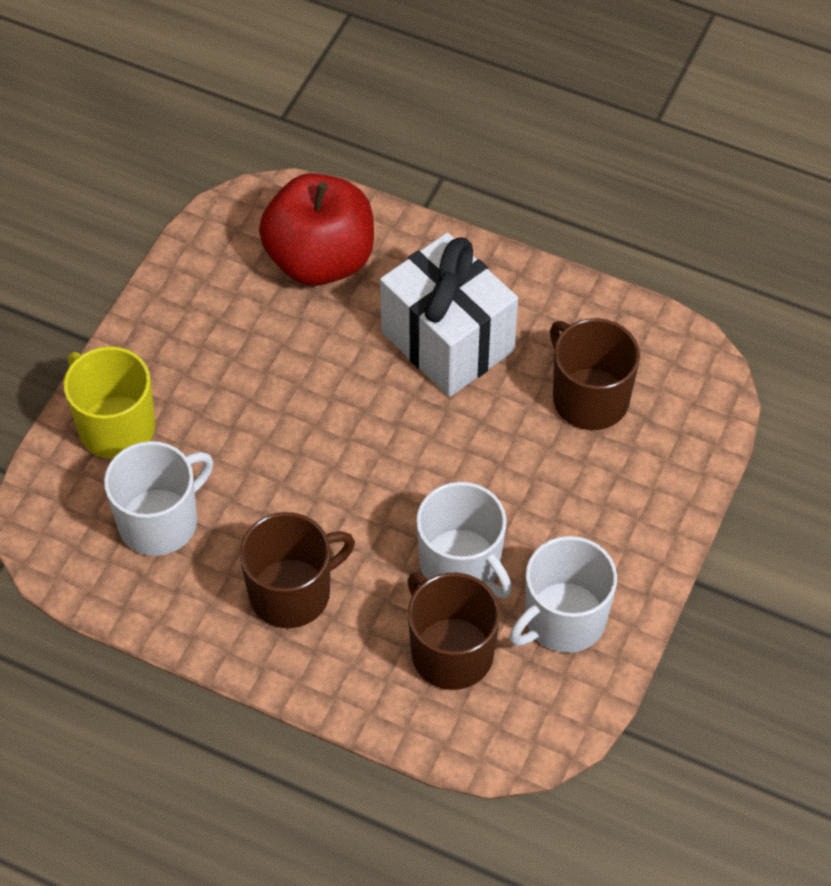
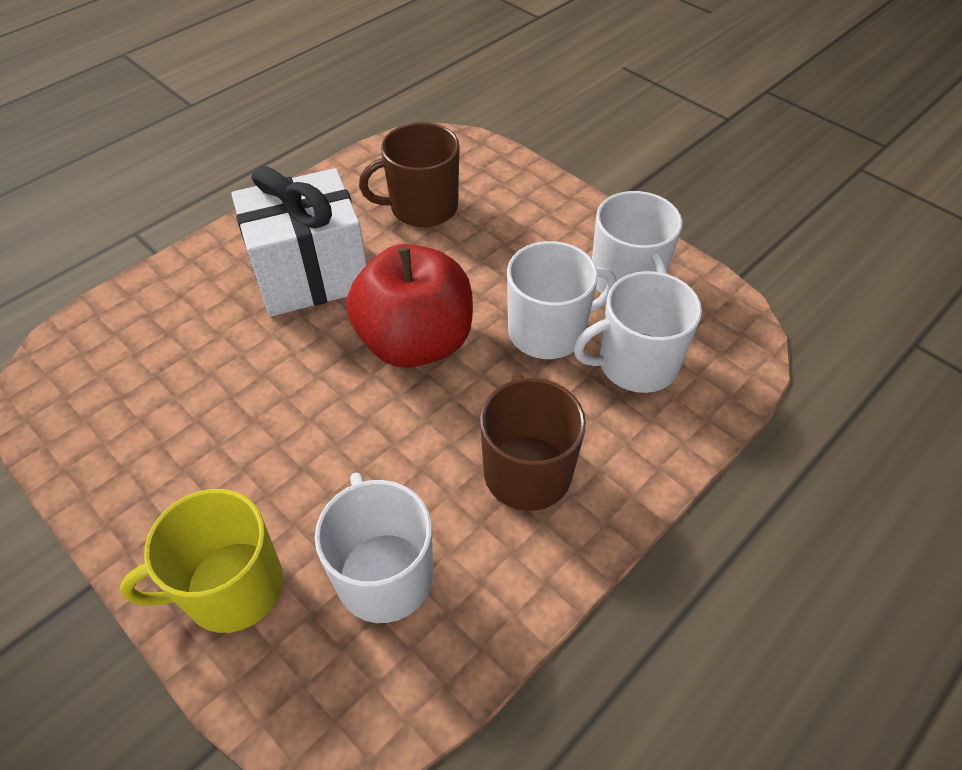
camera: 70 degrees left, 5 degrees down
(320, 260) = (155, 339): red apple -> red apple (415, 342)
(450, 652) = (635, 364): brown mug -> white mug

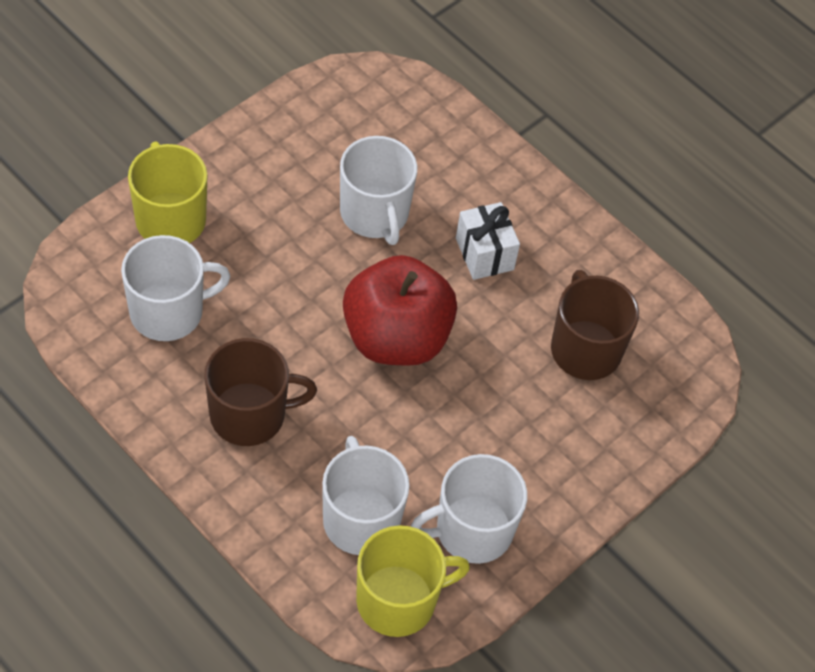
camera: 85 degrees right, 5 degrees up
(311, 275) = (484, 254): white gift -> white gift, size x0.54
(548, 331) = (405, 449): white mug -> white mug (375, 214)
(715, 332) = (398, 600): none -> yellow mug

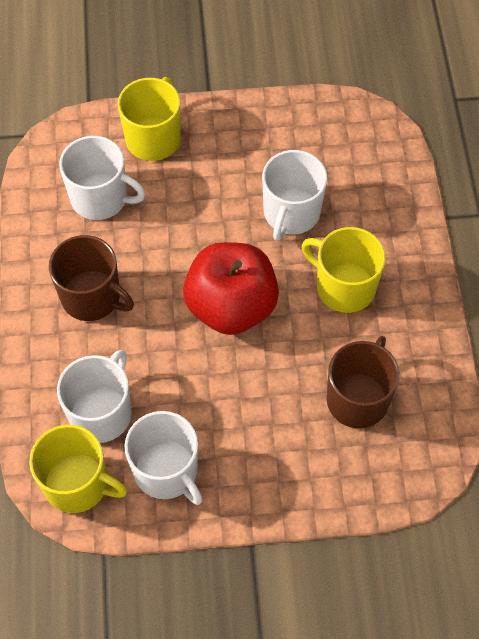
camera: 45 degrees right, 5 degrees up
(472, 530) = (167, 471): white mug -> white mug turned 150 degrees counterclockwise
(484, 254) = (344, 286): white gift -> yellow mug

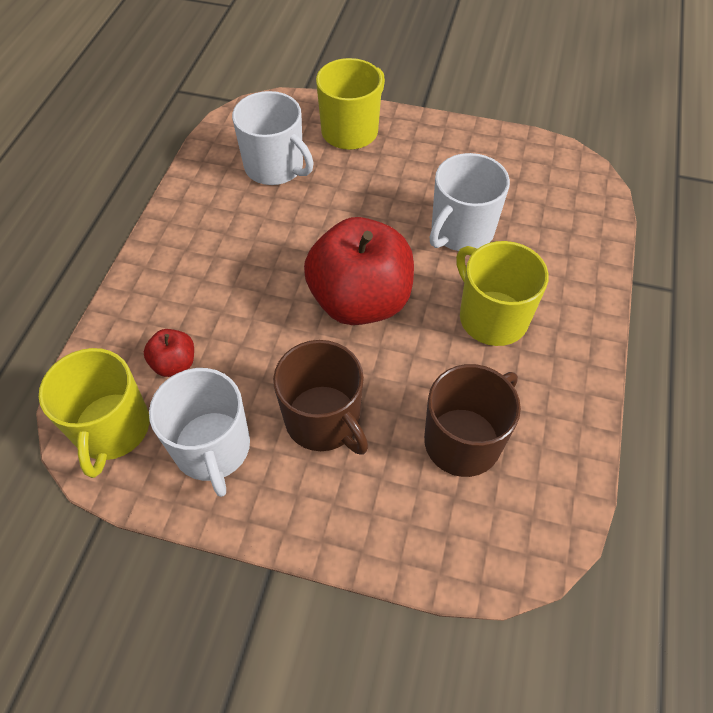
camera: 20 degrees right, 5 degrees down
(78, 483) = (112, 429): yellow mug -> yellow mug turned 45 degrees clockwise
(92, 297) = (222, 250): brown mug -> brown mug (324, 420)
(101, 412) = (174, 363): white mug -> red apple

